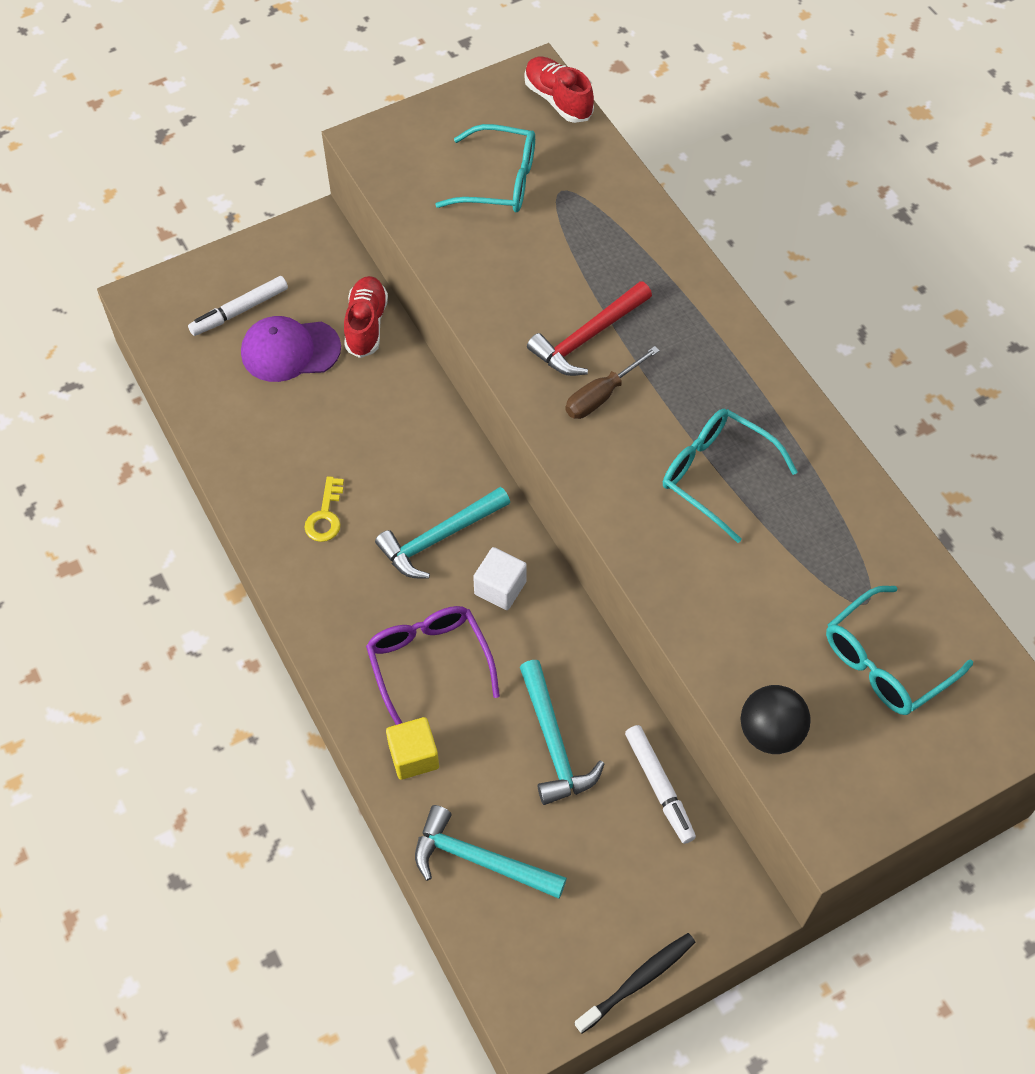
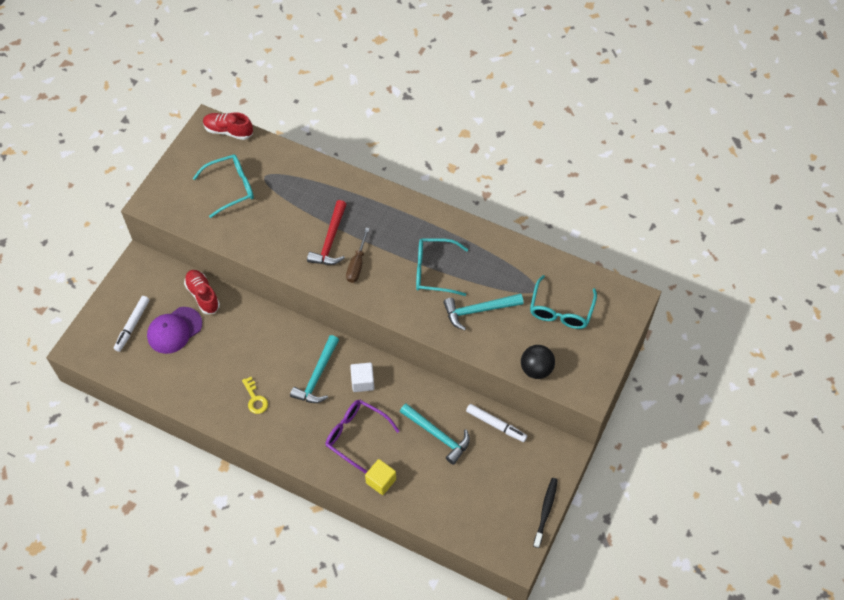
camera: 35 degrees left, 0 degrees up
(479, 859) = (443, 506): turquoise hammer -> turquoise hammer (478, 310)

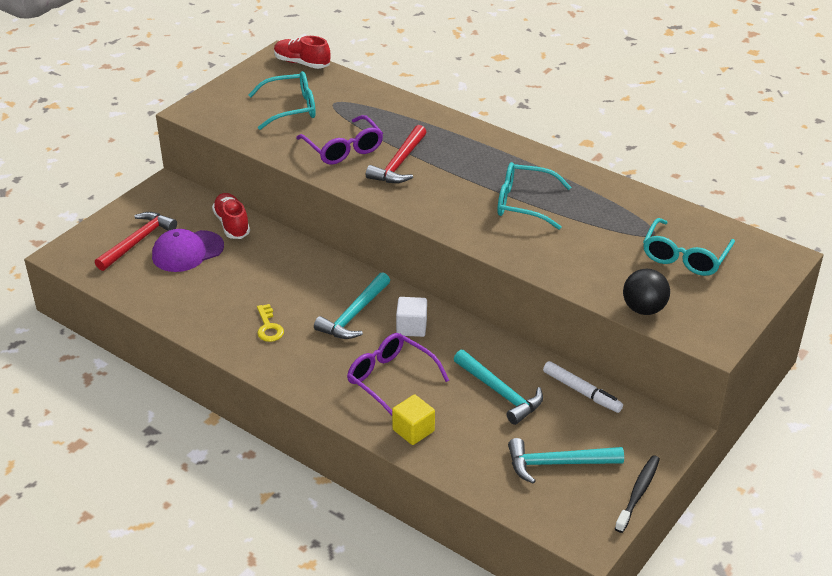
camera: 10 degrees right, 20 degrees down
(132, 325) = (138, 241): white marker -> red hammer
(283, 230) = (343, 149): none -> purple glasses
(357, 264) = (427, 187): brown screwdriver -> none
(478, 310) = (575, 245): turquoise hammer -> turquoise hammer (557, 463)

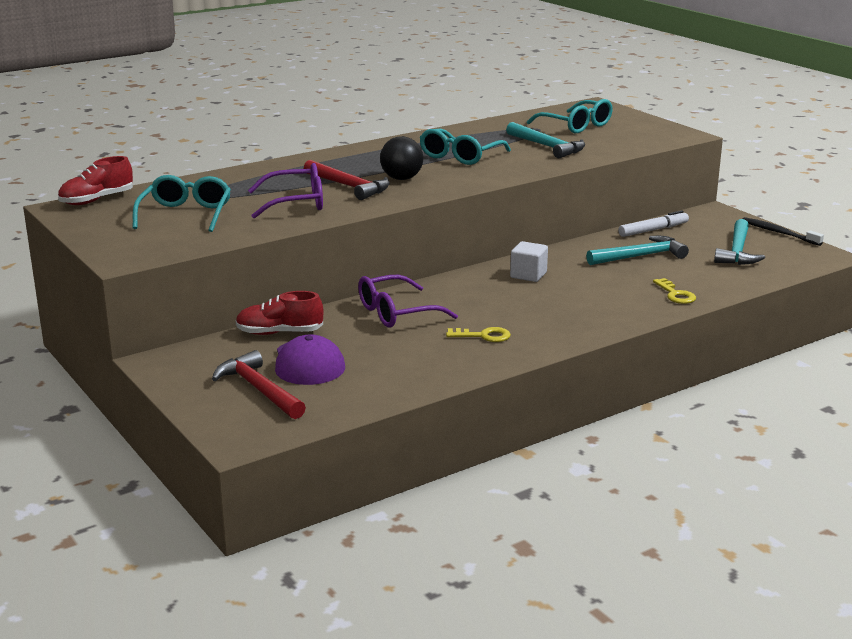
camera: 70 degrees left, 15 degrees down
(354, 315) = (492, 295): turquoise hammer -> turquoise hammer (547, 147)
(390, 379) = (600, 293): purple glasses -> purple glasses (396, 313)
(413, 430) = (675, 294): yellow cube -> yellow key
(643, 309) = (635, 145): black ball -> black ball (401, 179)

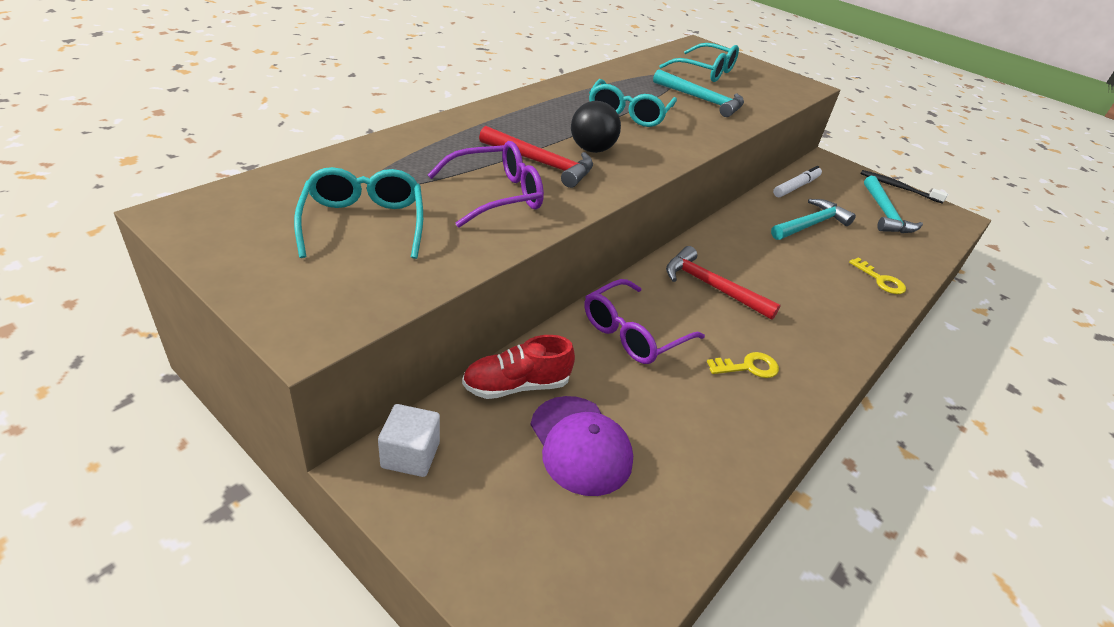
camera: 20 degrees left, 15 degrees up
(97, 200) = (225, 197): red shoe -> none
(259, 389) = (544, 517): red hammer -> red hammer (712, 287)
(528, 275) = (729, 258): white cube -> white cube (410, 455)

